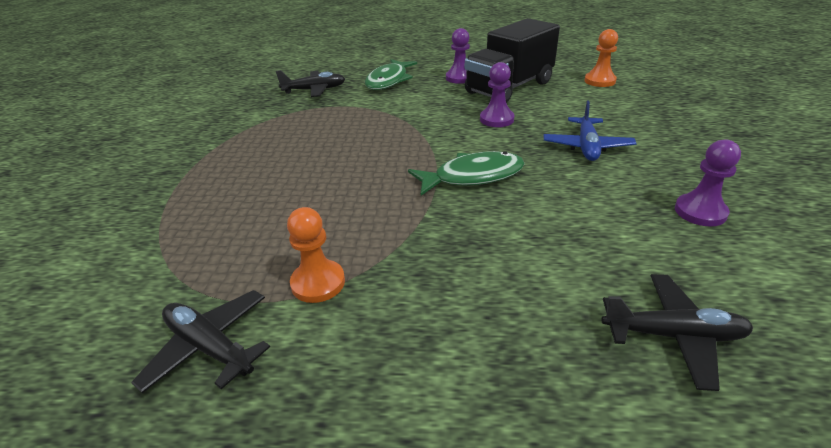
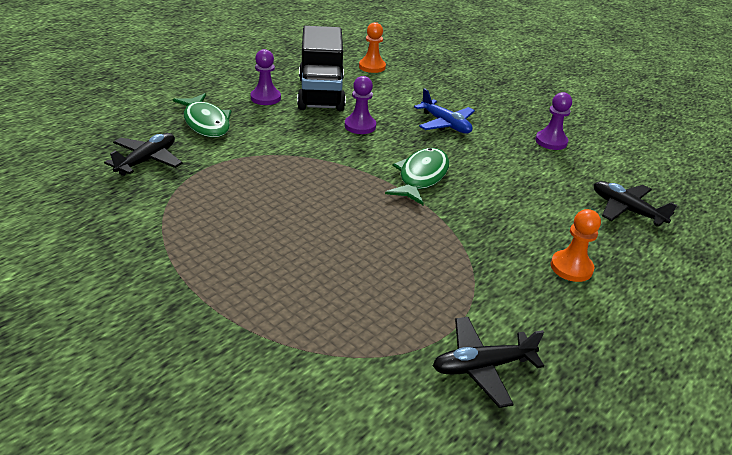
camera: 55 degrees left, 0 degrees up
(318, 283) = (464, 293): orange pawn -> orange pawn (571, 267)
(673, 335) = (626, 210): black plane -> black plane turned 90 degrees counterclockwise

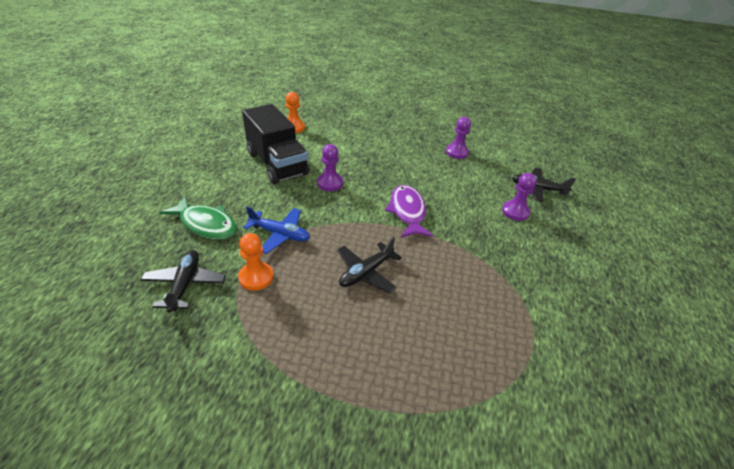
camera: 30 degrees left, 5 degrees up
(265, 98) = (236, 182): purple pawn -> purple pawn (515, 212)
(421, 177) = (407, 212): green fish -> purple fish
(445, 124) = (384, 161): blue plane -> blue plane (280, 234)
(482, 366) = (574, 352): black plane -> black plane (366, 272)
(571, 267) = (549, 246): orange pawn -> orange pawn (256, 277)

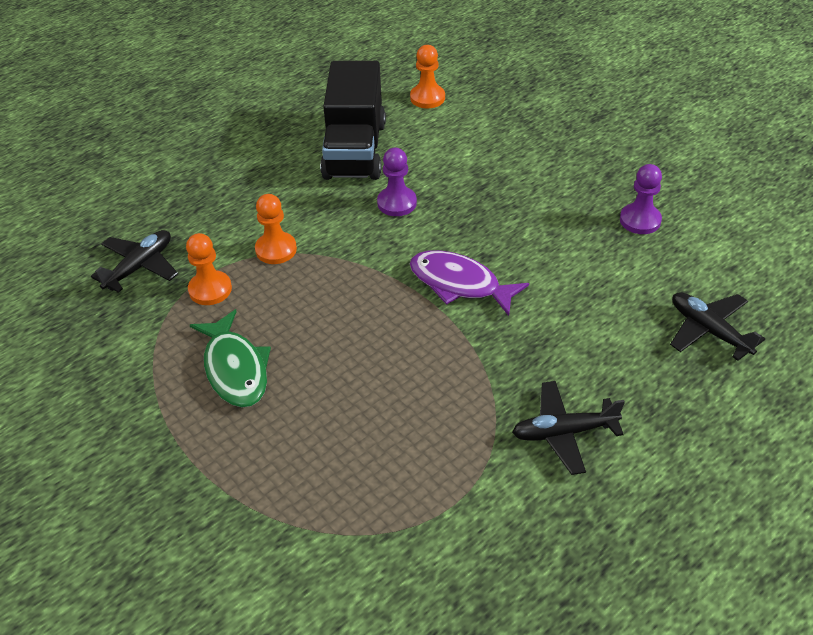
camera: 40 degrees right, 5 degrees up
(206, 224) = (209, 205): green fish -> green fish (235, 368)
(280, 234) = (276, 249): blue plane -> orange pawn
(366, 272) = (329, 338): black plane -> black plane (564, 432)
(407, 212) = (460, 284): purple fish -> purple fish turned 90 degrees counterclockwise
(515, 212) = (623, 349): purple pawn -> none

